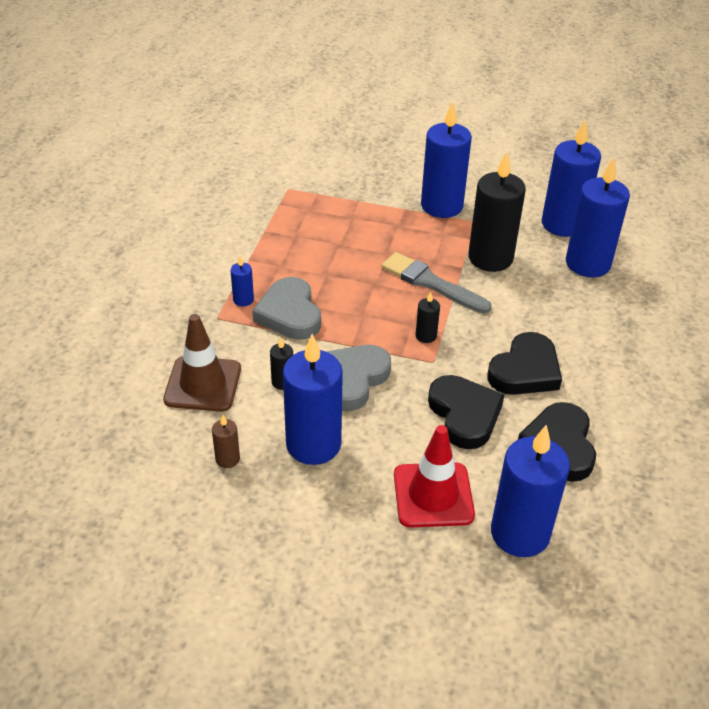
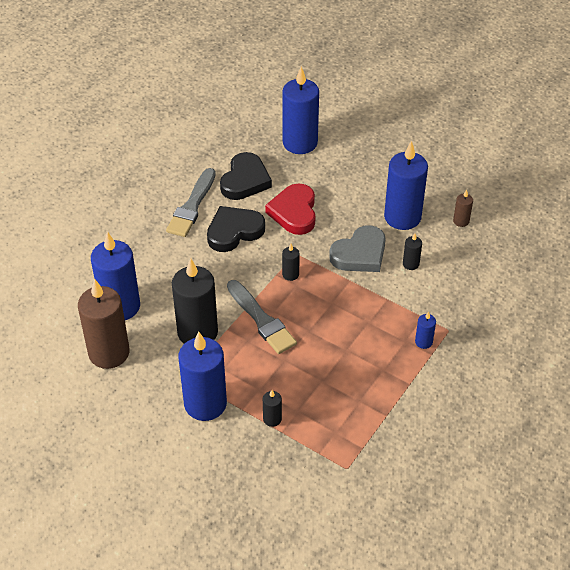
camera: 160 degrees left, 5 degrees up
(203, 384) = (469, 276): brown traffic cone -> none
(289, 314) = (389, 319): grey heart -> none
(373, 207) = (272, 419): none -> black candle
(433, 495) = (339, 172): red traffic cone -> none
(464, 415) = (294, 212): black heart -> red heart
(562, 224) = (109, 353): blue candle -> brown candle
(601, 390) = (192, 206): none -> grey brush

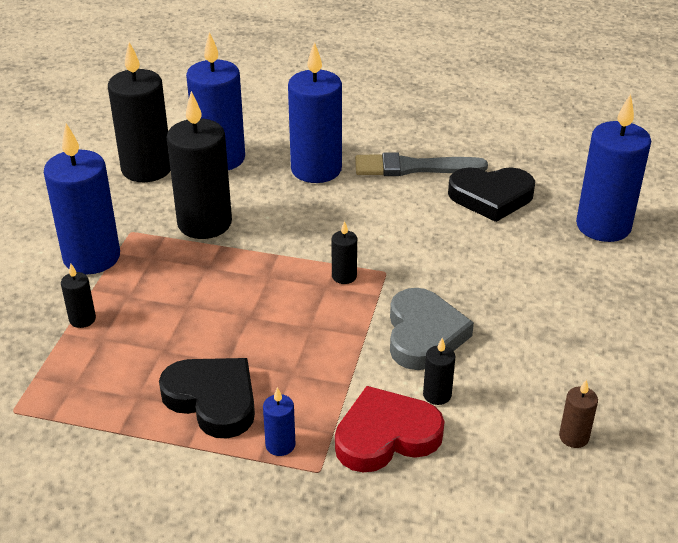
camera: 70 degrees right, 10 degrees down
(109, 353) = (147, 169): brown candle -> black candle
(234, 231) = (392, 210): black heart -> black heart (213, 400)
(262, 320) = (249, 270): grey brush -> none
(294, 212) = (463, 252): red heart -> red heart (386, 435)
(360, 254) = (423, 334): grey heart -> grey heart turned 120 degrees counterclockwise
(402, 217) = (532, 364): blue candle -> blue candle (316, 169)

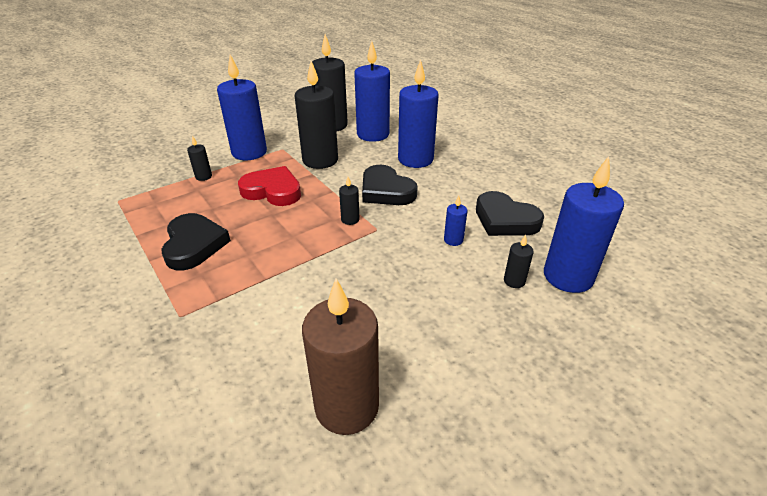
camera: 40 degrees right, 0 degrees up
(280, 445) = (185, 288): blue candle -> blue candle (453, 240)
(336, 224) = (386, 191): none -> black heart
(386, 435) = (240, 321): red heart -> red heart (272, 191)
(413, 167) = (475, 182): grey brush -> none
(423, 334) = (347, 276): grey heart -> none
(437, 395) = (302, 316): black candle -> black candle (514, 281)
(574, 437) = (347, 406): brown candle -> brown candle, size x2.30

